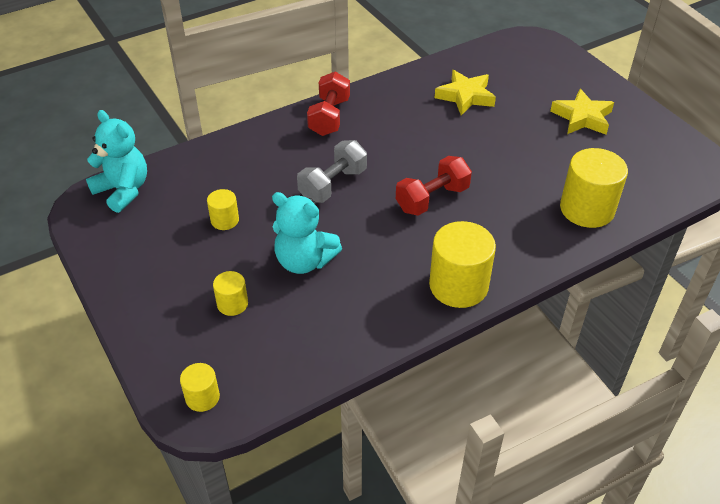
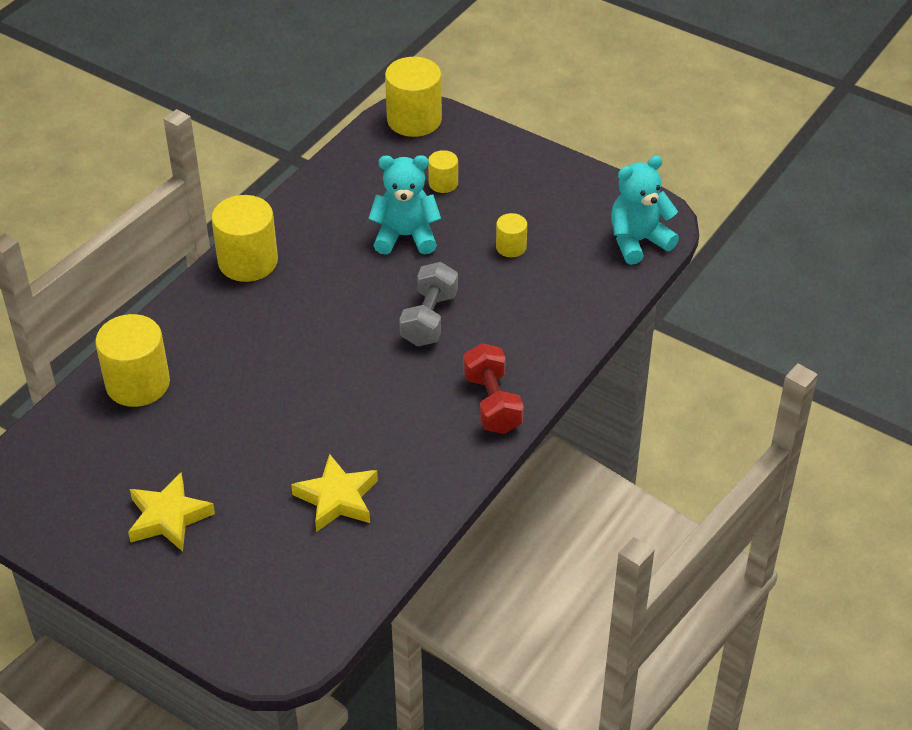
camera: 155 degrees right, 0 degrees up
(123, 190) = (638, 241): turquoise teddy bear -> turquoise teddy bear turned 135 degrees clockwise
(202, 397) = (414, 120): yellow cylinder -> yellow cylinder, size x1.94
(432, 199) = (313, 339): red dumbbell -> none

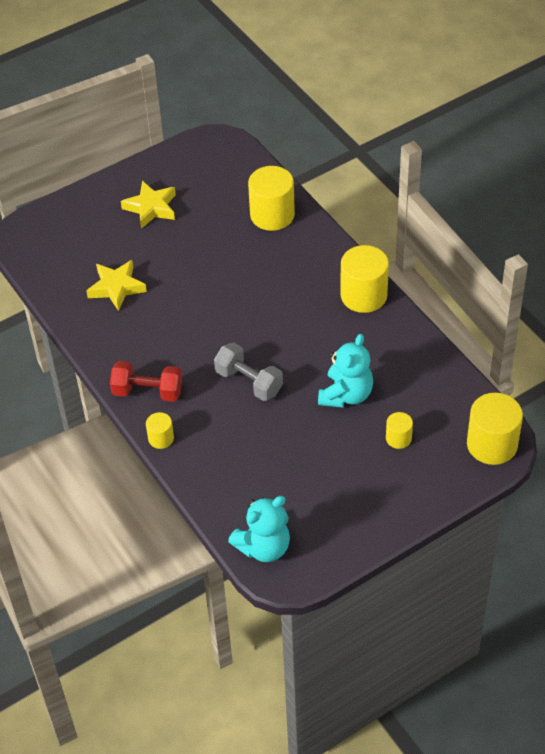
camera: 115 degrees right, 5 degrees up
(511, 247) = (300, 457): yellow cylinder -> yellow cylinder (161, 438)
(638, 241) = (264, 547): turquoise teddy bear -> turquoise teddy bear turned 60 degrees clockwise

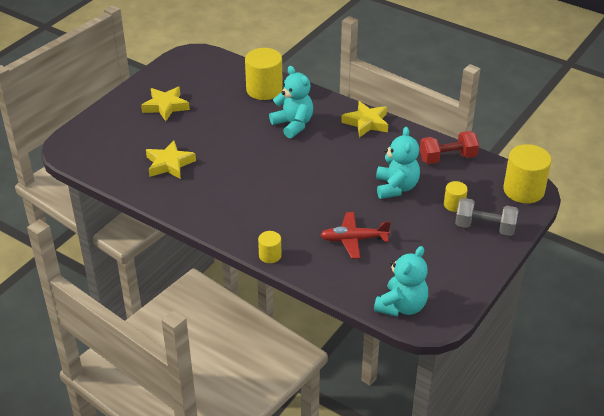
camera: 25 degrees left, 10 degrees down
(148, 392) = (239, 226): red dumbbell -> red dumbbell (447, 158)
(249, 382) = (316, 199): grey dumbbell -> grey dumbbell (485, 227)
(260, 447) = (353, 239): none -> red plane
(278, 274) = (293, 125): none -> turquoise teddy bear
(363, 295) = (366, 123): yellow cylinder -> yellow star

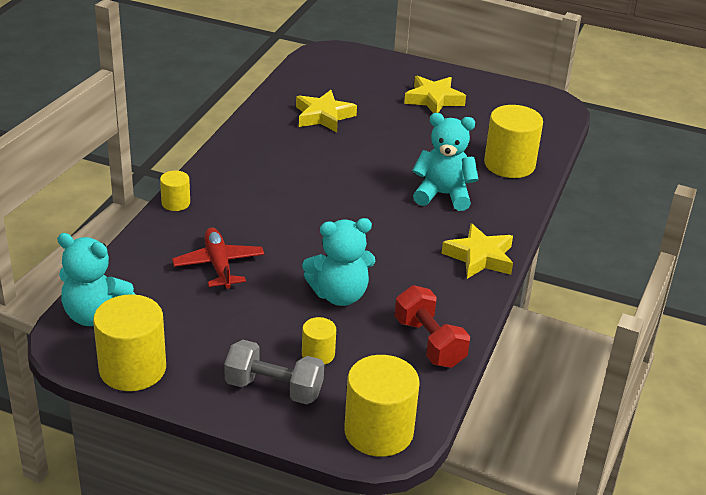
camera: 75 degrees right, 5 degrees down
(293, 125) = (443, 195): turquoise teddy bear -> turquoise teddy bear turned 120 degrees counterclockwise
(461, 290) = (132, 369): none -> yellow cylinder
(485, 227) = (274, 389): grey dumbbell -> grey dumbbell turned 75 degrees counterclockwise

